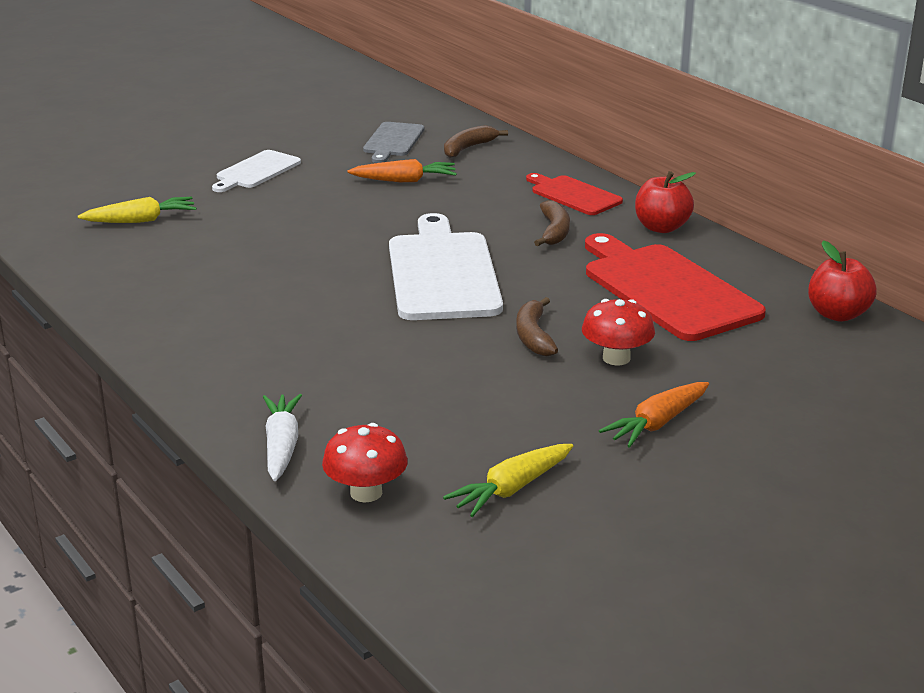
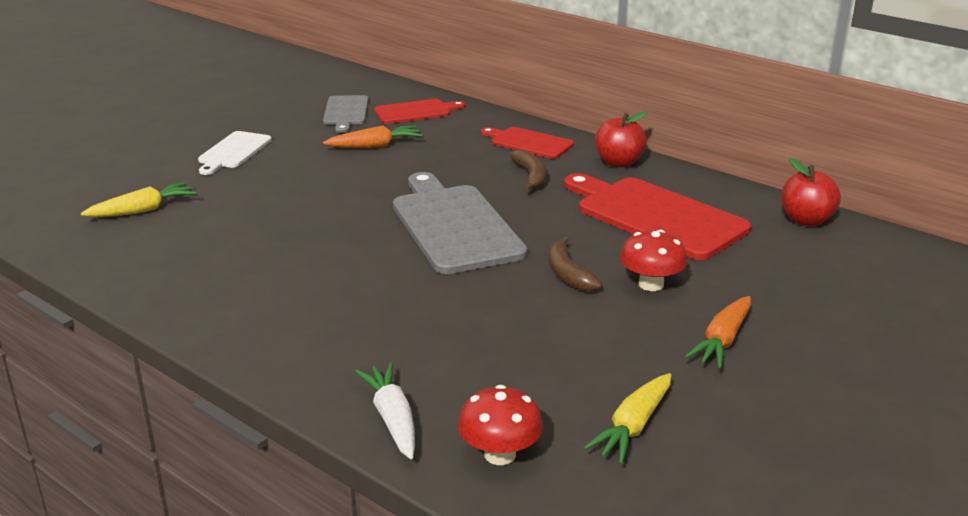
camera: 15 degrees left, 0 degrees up
(442, 273) = (454, 225): white cutting board -> grey cutting board
(468, 148) = (415, 112): brown banana -> red cutting board

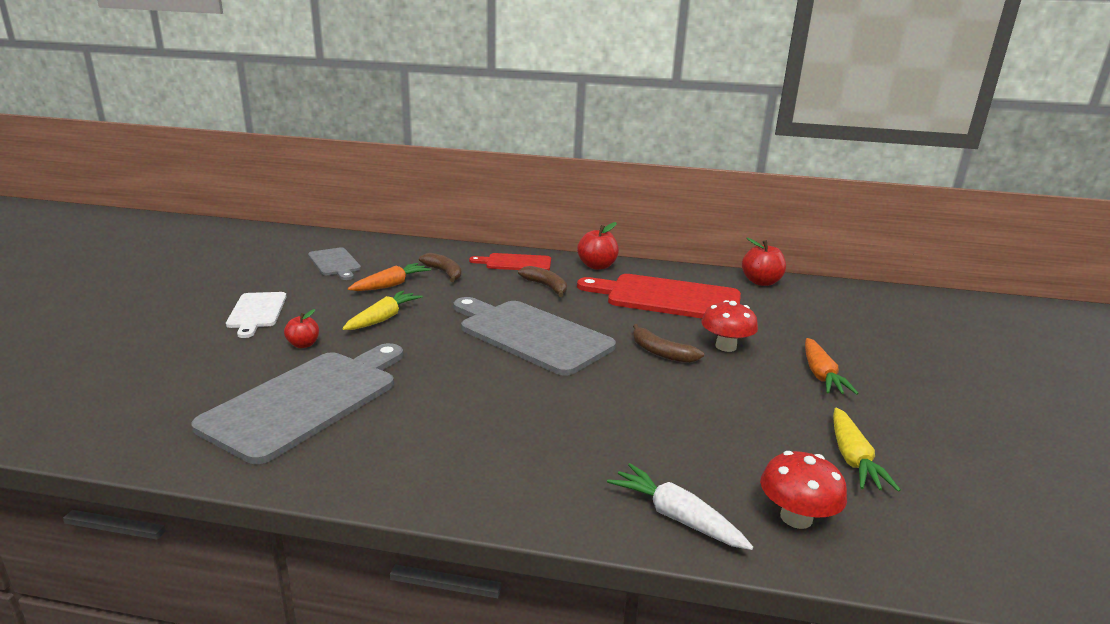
camera: 30 degrees left, 5 degrees down
(143, 210) = (208, 384): yellow carrot -> yellow carrot (383, 318)
(202, 242) = (307, 400): none -> grey cutting board
(243, 191) = (303, 345): none -> red apple
(415, 112) = (397, 254): red cutting board -> none
(441, 141) = (444, 272): none -> brown banana

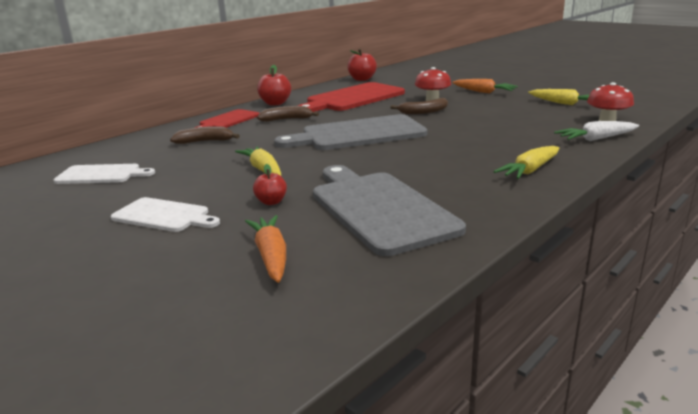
camera: 55 degrees left, 0 degrees up
(335, 263) = (101, 174): grey cutting board -> white cutting board
(391, 285) = (198, 160): orange carrot -> orange carrot (271, 256)
(481, 475) = (530, 170): none -> yellow carrot

